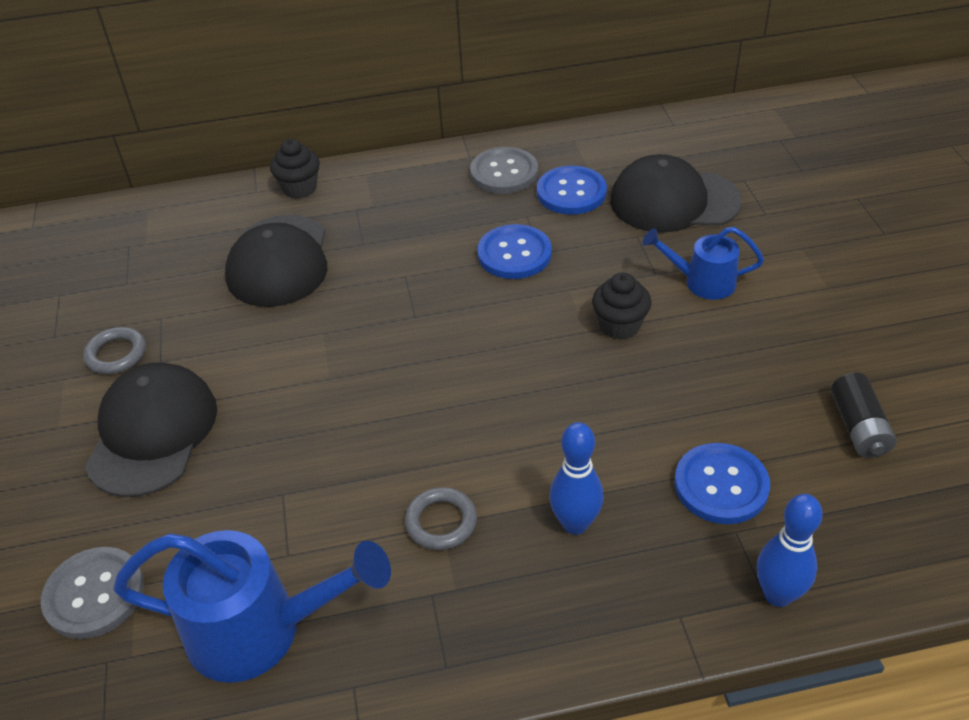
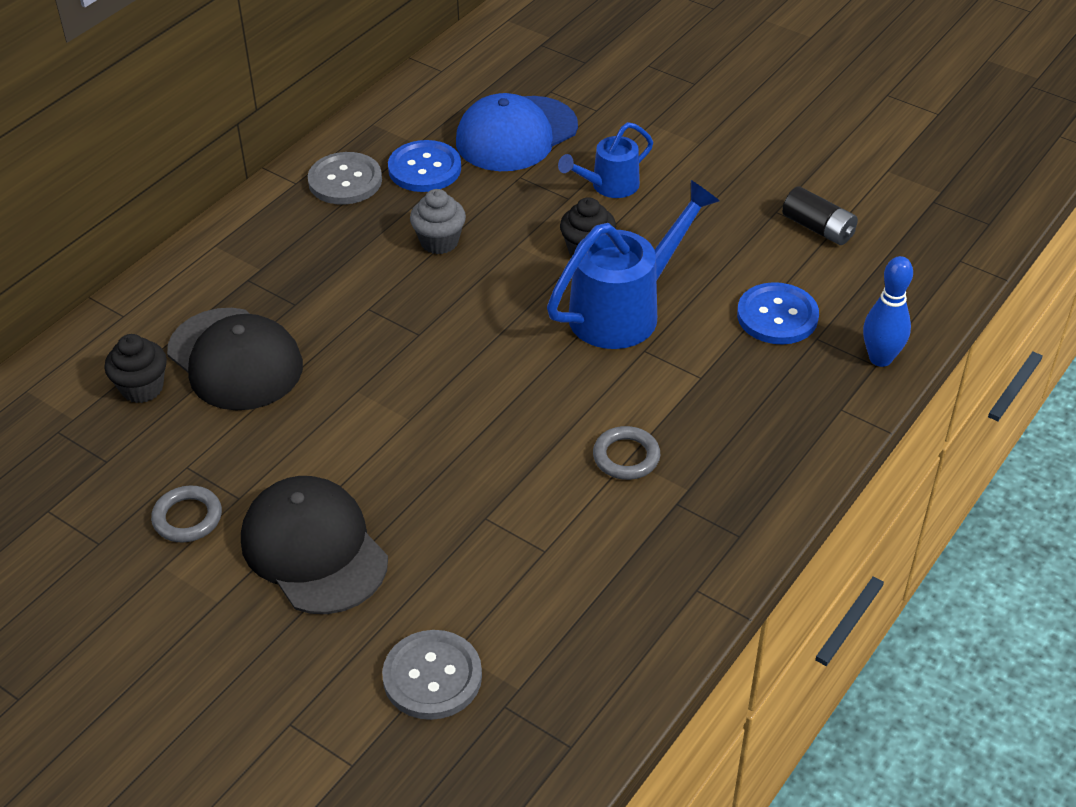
camera: 45 degrees left, 0 degrees up
(261, 630) = (590, 606): blue watering can -> blue watering can (625, 310)
(300, 188) = (166, 290): black cupcake -> black cupcake (142, 388)
(514, 254) = (439, 242): blue button -> grey cupcake
(575, 524) = (715, 398): blue bowling pin -> none
(674, 201) = (516, 134): black cap -> blue cap

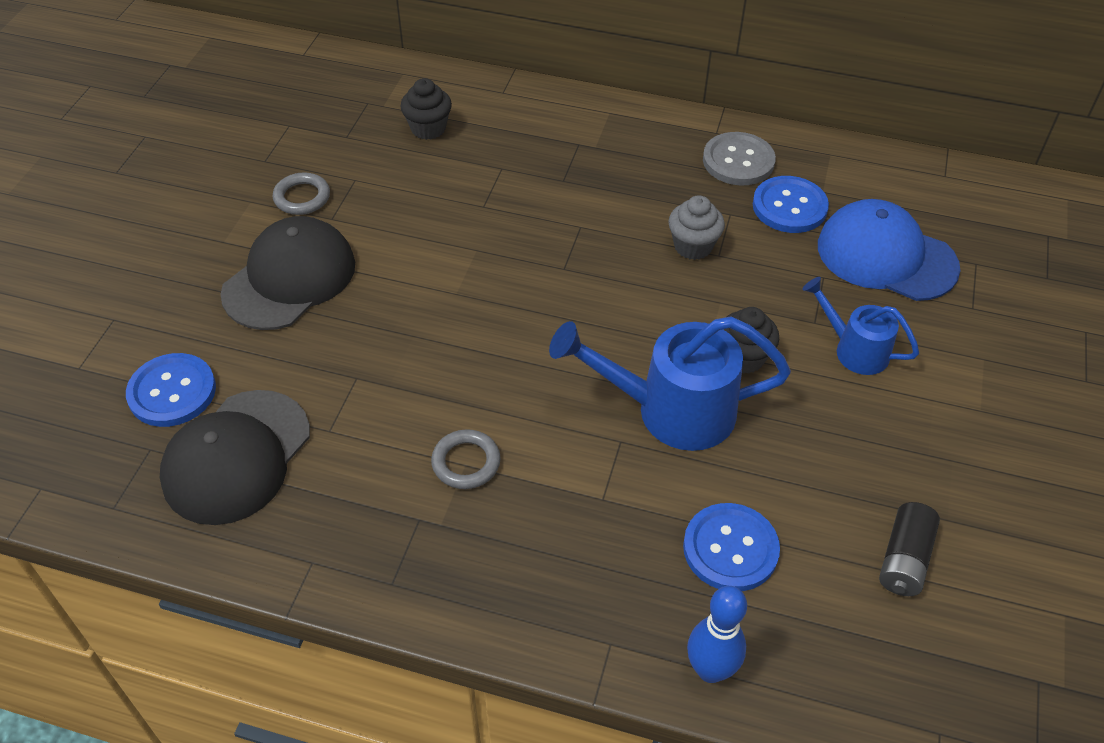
camera: 70 degrees right, 5 degrees up
(235, 359) = (481, 167): black cap -> black cap (236, 457)
(432, 677) = (172, 392): grey button -> blue button
(625, 310) = (670, 410): blue watering can -> blue watering can turned 150 degrees clockwise

